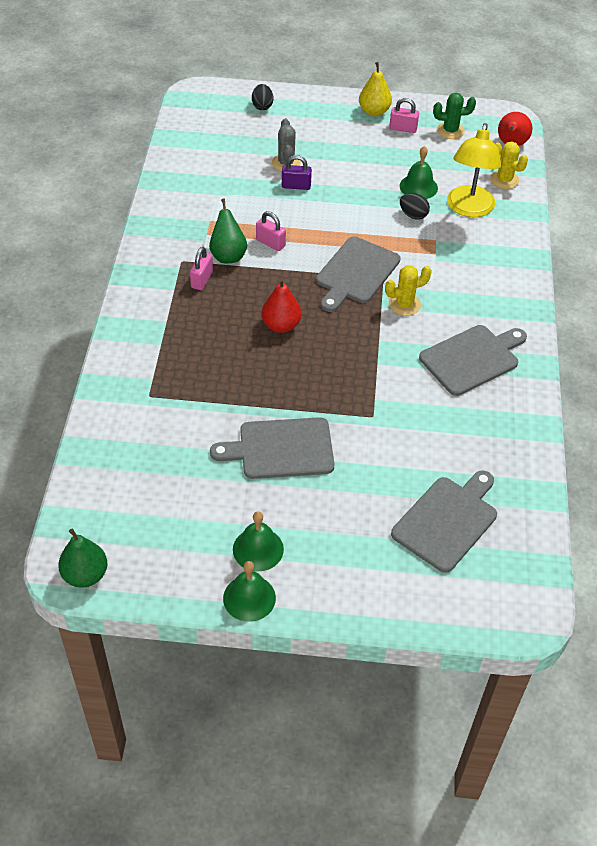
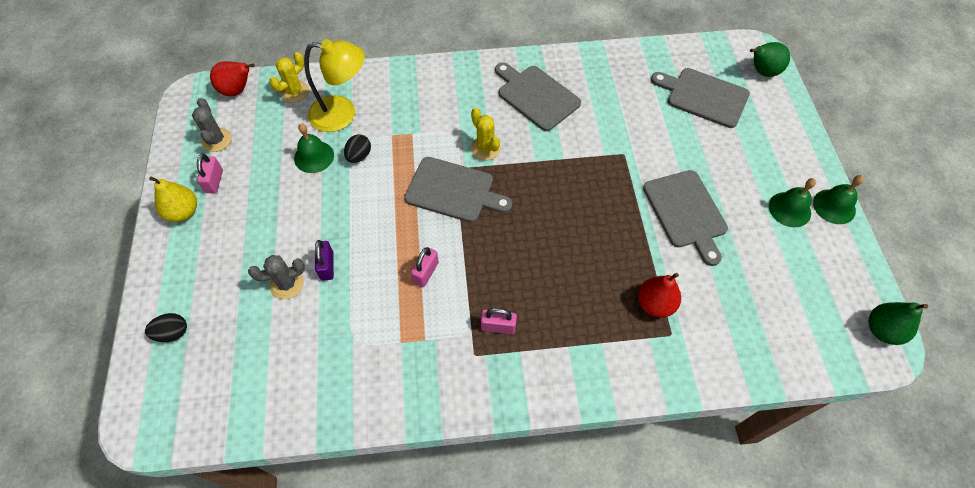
camera: 100 degrees left, 10 degrees up
(228, 255) = (455, 309): green pear -> green pear (762, 72)
(281, 325) = (542, 240): red pear -> red pear (655, 304)
(450, 131) = (216, 140): green cactus -> grey cactus

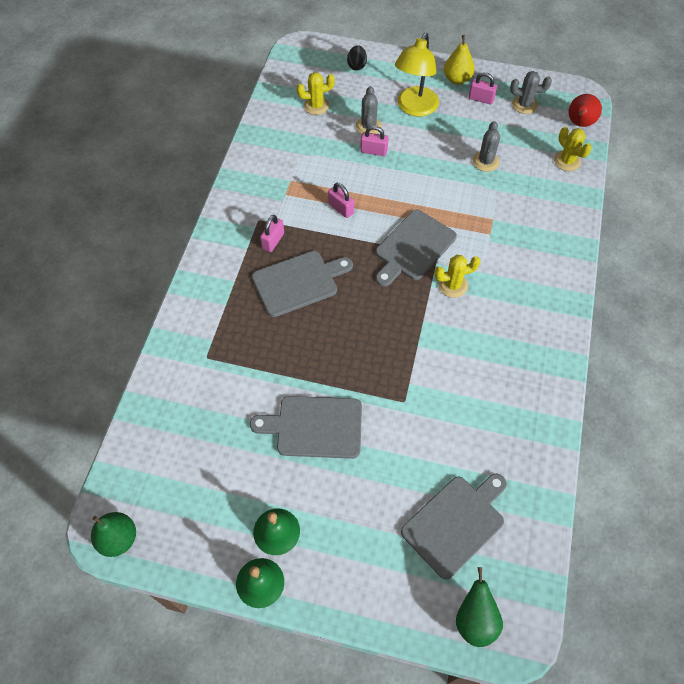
camera: 110 degrees right, 0 degrees up
(261, 358) = (316, 106): none -> yellow cactus
(314, 156) = (485, 161): green bell -> grey cactus
(327, 266) = (373, 151): purple padlock -> pink padlock
(342, 114) = (529, 189): yellow lamp -> yellow lamp (414, 108)
(359, 156) = (476, 191): black egg -> none
(536, 96) = (507, 350): grey cutting board -> grey cutting board (298, 282)
(655, 304) = (238, 357): red pear -> none

